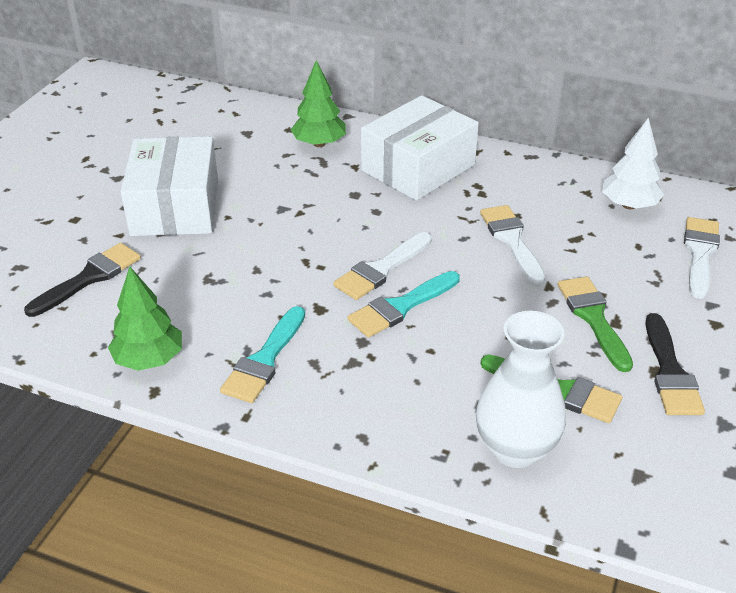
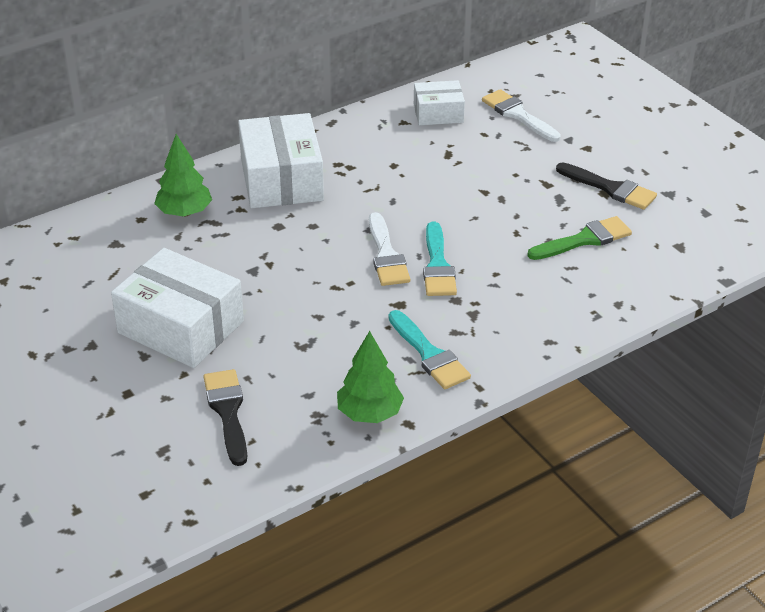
camera: 55 degrees left, 0 degrees up
(511, 240) = (419, 181): white brush -> none
(515, 449) = (617, 282): white vase -> none
(593, 318) = (534, 190): green brush -> none
(629, 205) = (438, 113): white tree -> white box

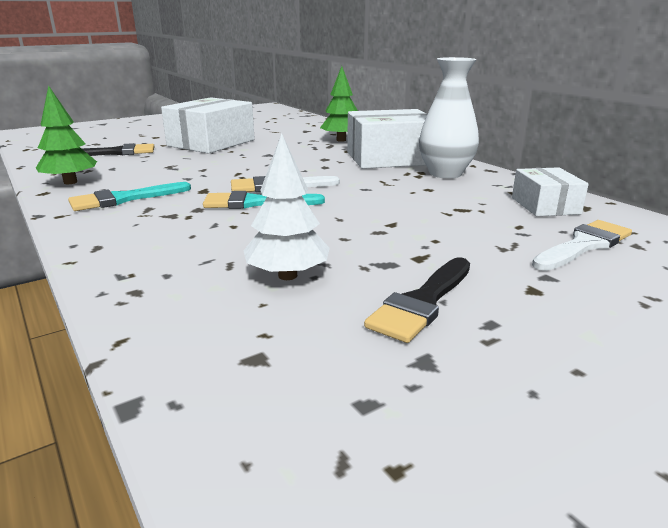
camera: 90 degrees right, 15 degrees down
(344, 150) = (445, 173): none -> white vase
(584, 240) = (288, 275): green brush -> white tree

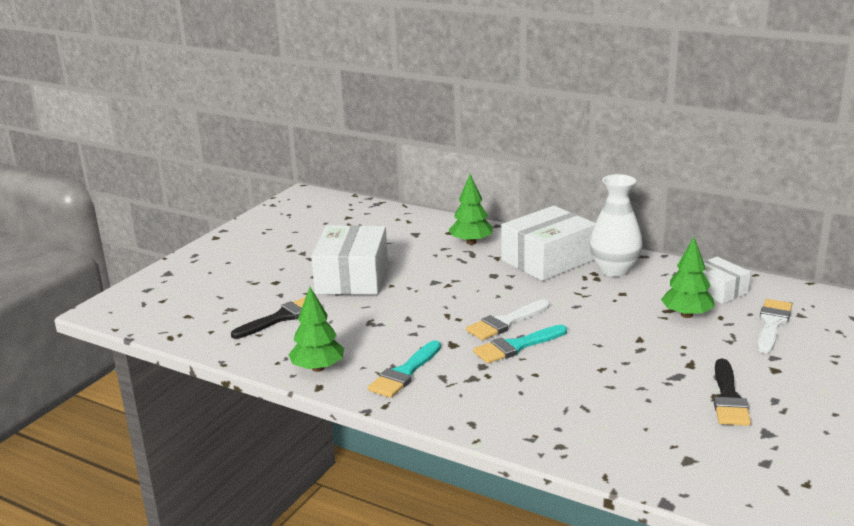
camera: 25 degrees left, 0 degrees up
(288, 275) = (632, 404): white tree -> none
(478, 216) = (687, 315): none -> green tree

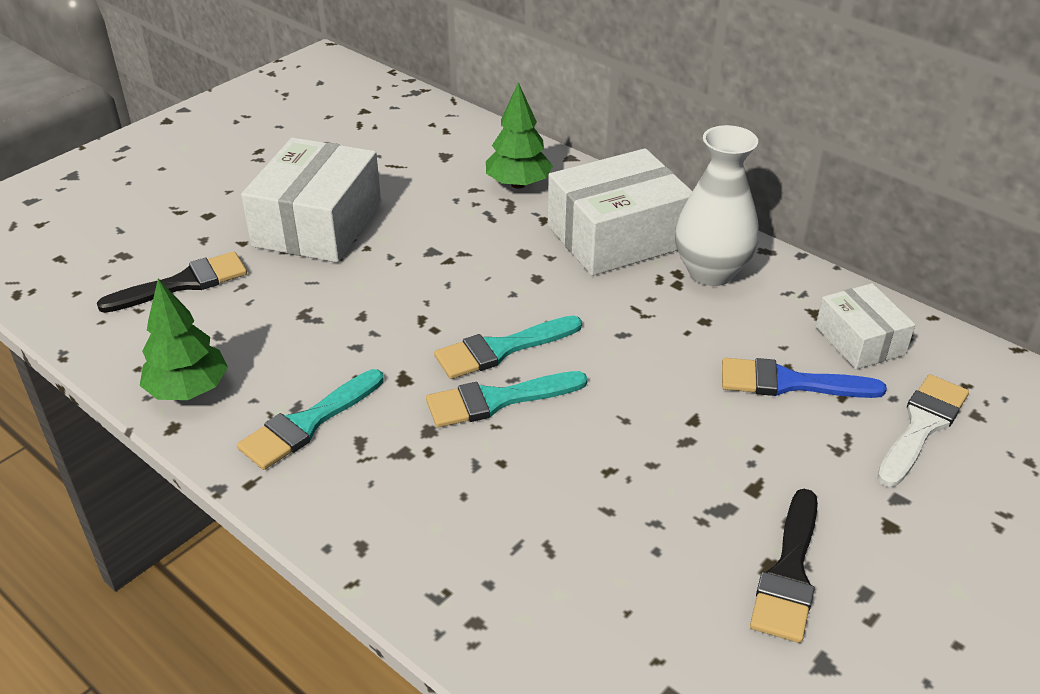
camera: 10 degrees right, 15 degrees up
(505, 322) = (501, 349): white brush -> turquoise brush
(687, 315) = (789, 383): green tree -> blue brush

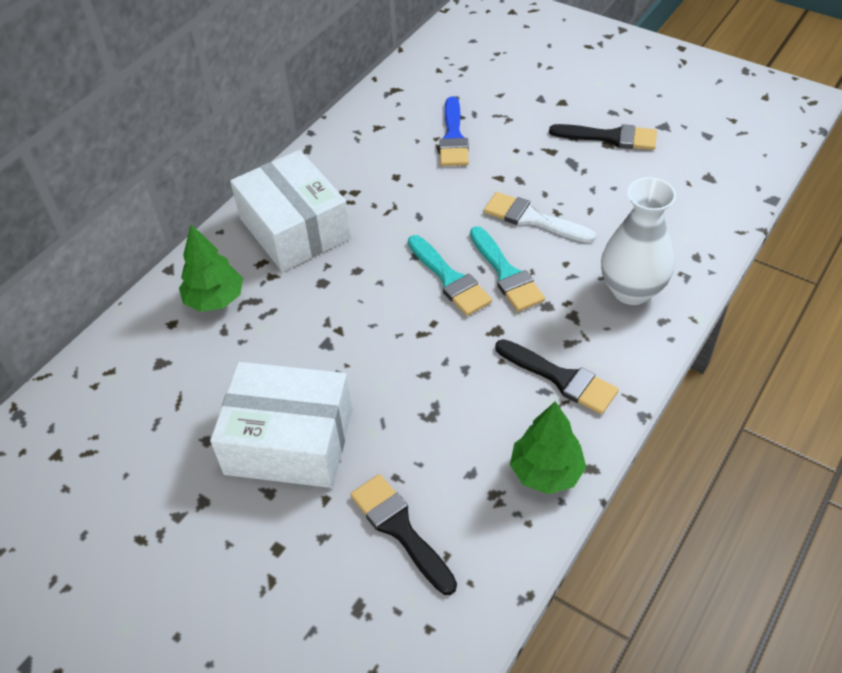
camera: 95 degrees left, 10 degrees up
(307, 423) = (561, 378): turquoise brush -> black brush
(711, 272) = (337, 175): white vase -> white vase (631, 290)
(860, 340) = (404, 108): white box -> none
(922, 426) = (479, 87): white brush -> white brush (532, 219)

